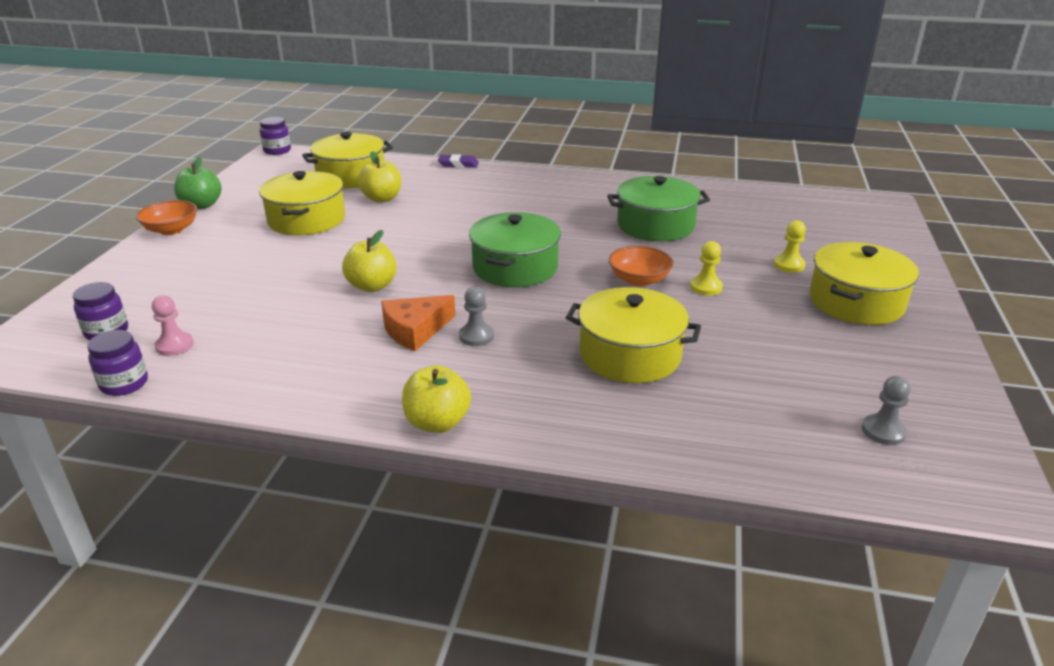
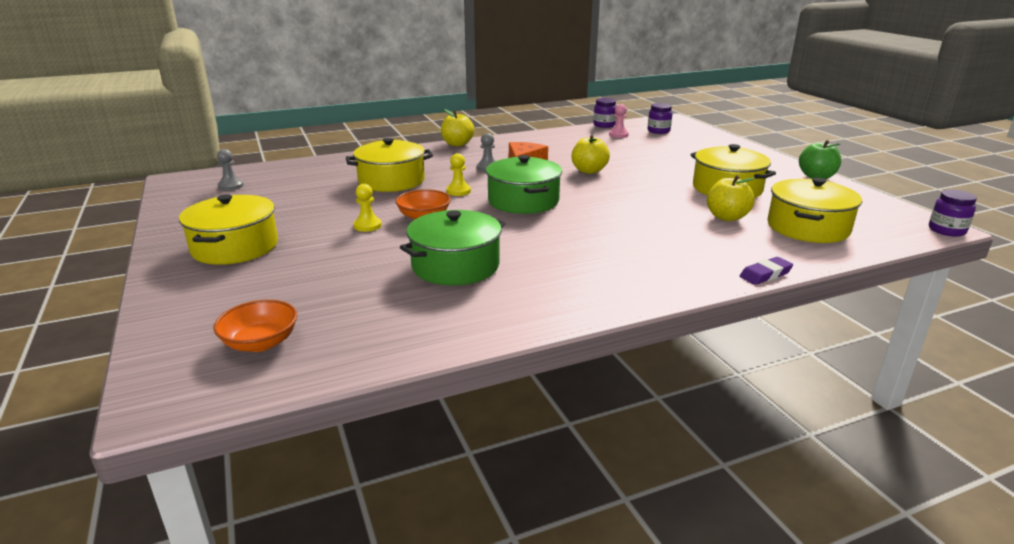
camera: 145 degrees right, 5 degrees down
(171, 230) = (778, 162): orange bowl -> orange bowl (260, 343)
(789, 265) = (300, 263): yellow pawn -> yellow pawn (458, 191)

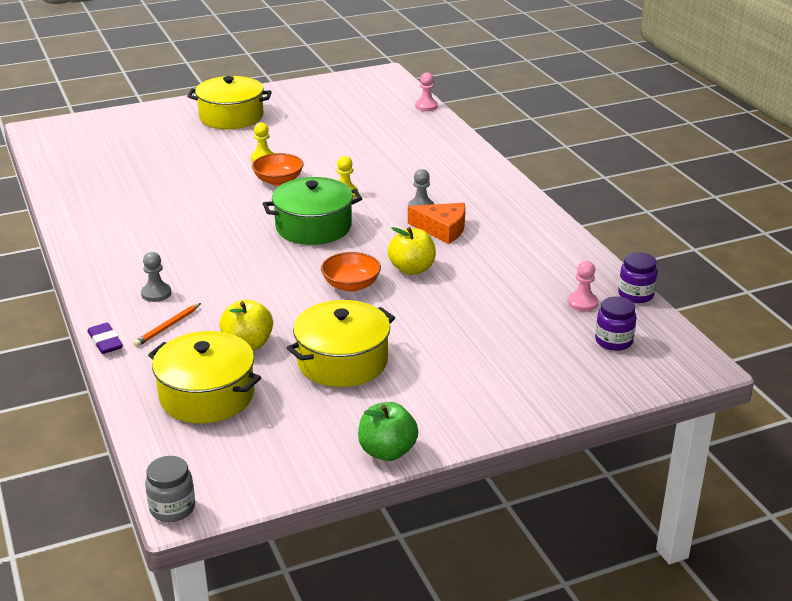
camera: 90 degrees right, 5 degrees up
(231, 186) = (365, 96): grey pawn -> grey pawn (156, 293)
(260, 343) = (86, 144): orange bowl -> orange bowl (351, 285)
(279, 165) = (426, 106): none -> pink pawn
(391, 181) = (378, 160): yellow pot -> none
(455, 266) = (173, 198): green pot -> none
(457, 144) = (512, 188): yellow apple -> none
(721, 249) = (167, 327): none -> orange pencil
(946, 230) = (172, 508): purple jar -> grey jar

